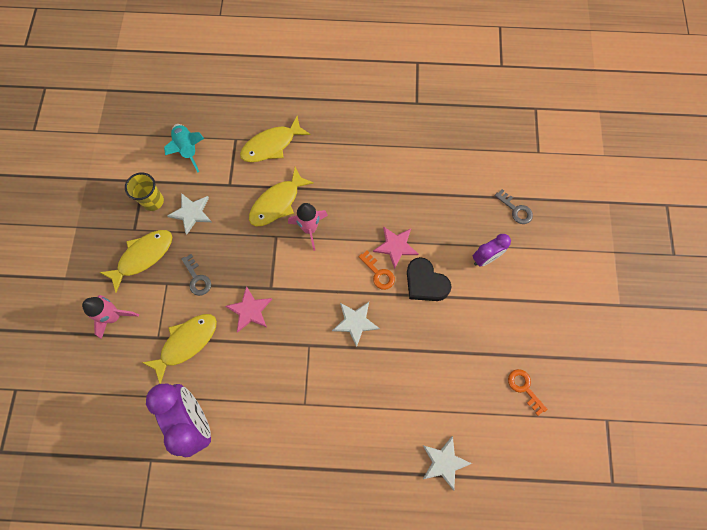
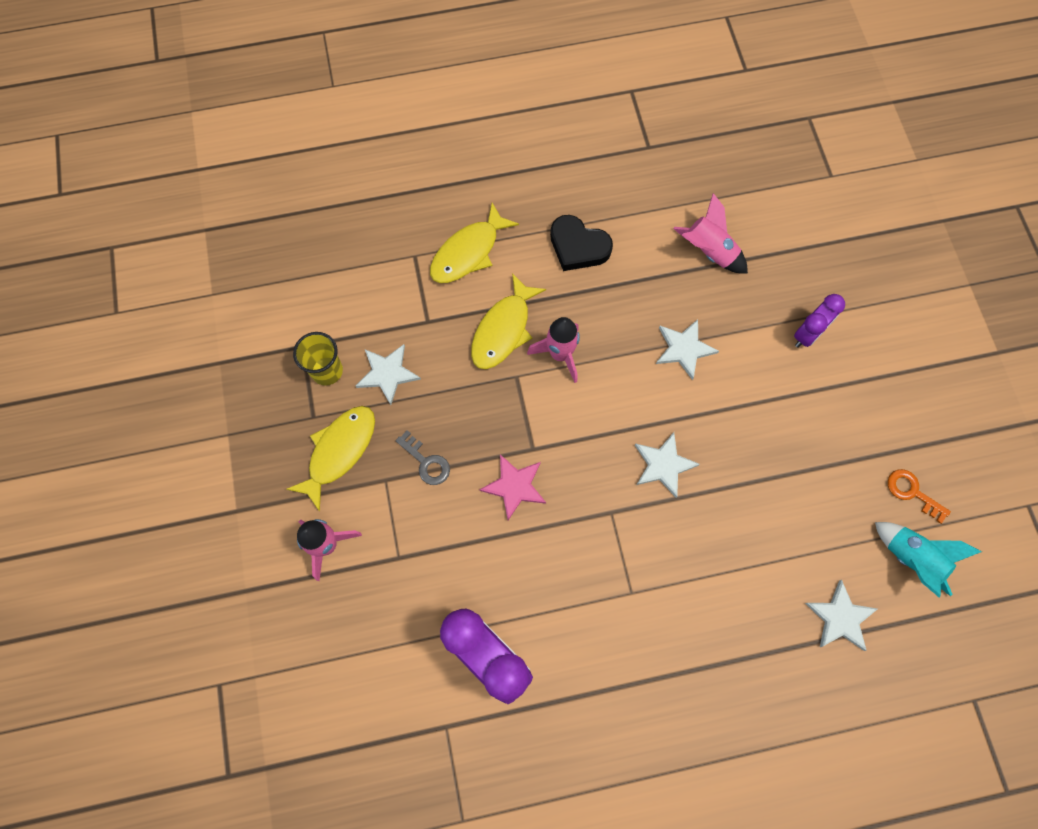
camera: 15 degrees left, 0 degrees up
(186, 343) = (441, 554): yellow fish -> none
(188, 149) = (352, 286): turquoise rocket -> turquoise rocket (911, 559)
(378, 273) = (672, 391): orange key -> none
(395, 246) = (684, 349): pink star -> white star
(425, 282) = (739, 387): black heart -> black heart (578, 246)
(434, 184) = (709, 252): none -> pink rocket
(515, 209) = (826, 260): grey key -> none

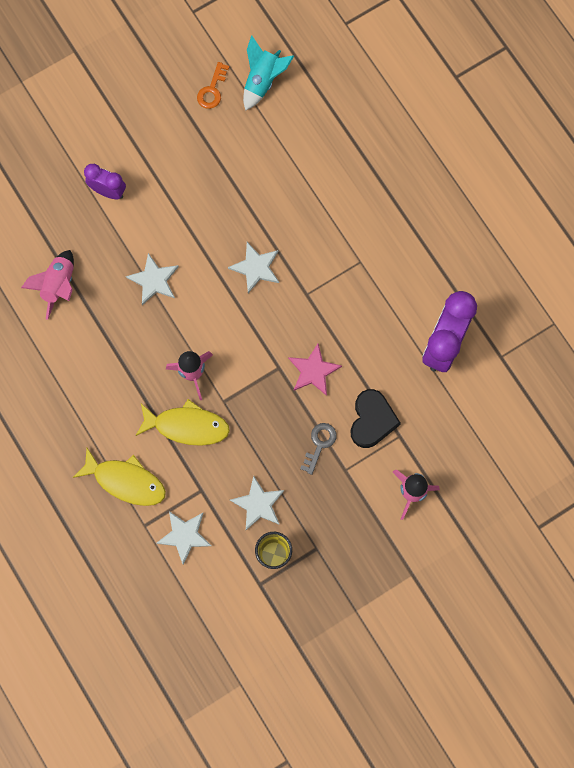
camera: 110 degrees left, 5 degrees up
(339, 451) = (336, 515): yellow fish -> none
(578, 246) = (89, 392): black heart -> black heart (372, 420)
(840, 618) = (323, 118): white star -> white star (185, 535)

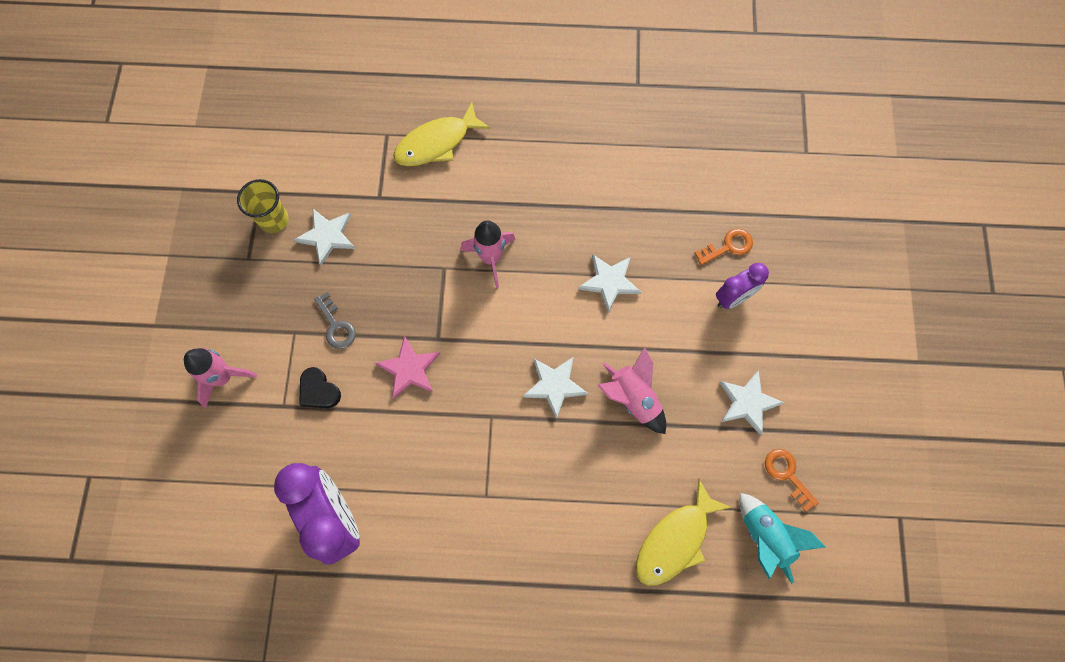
camera: 125 degrees right, 5 degrees down
(58, 285) = (663, 196): pink rocket -> pink rocket (633, 398)
(70, 217) = (728, 246): none -> orange key
(185, 535) = (351, 160): white star -> white star (747, 403)
(187, 426) = (446, 222): yellow fish -> yellow fish (675, 540)
(372, 420) = (319, 390): black heart -> black heart, size x0.66

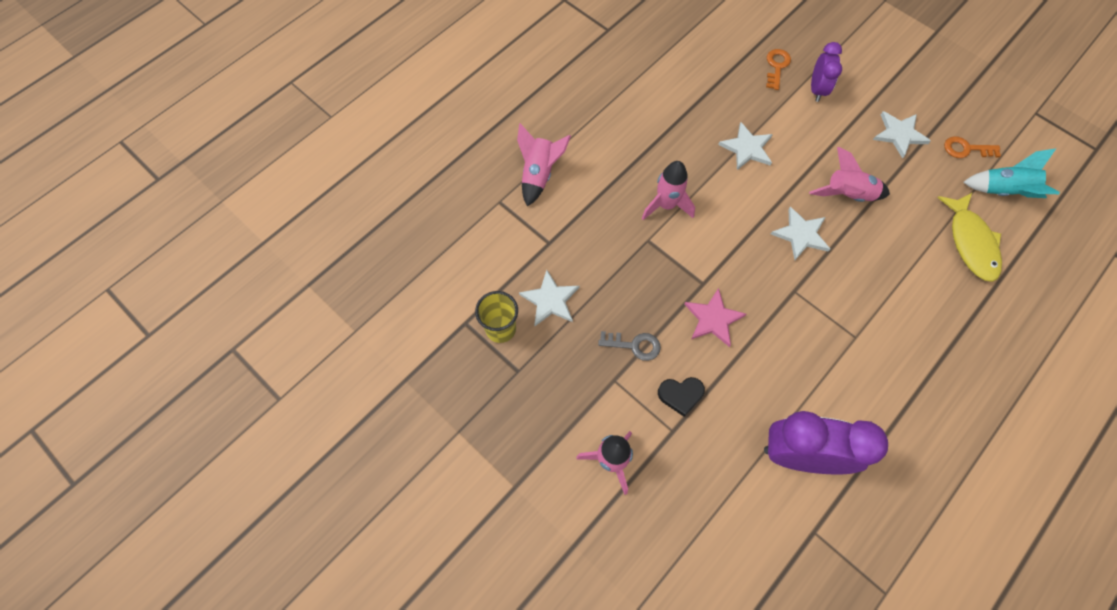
camera: 50 degrees left, 5 degrees down
(437, 143) = (539, 174): yellow fish -> pink rocket

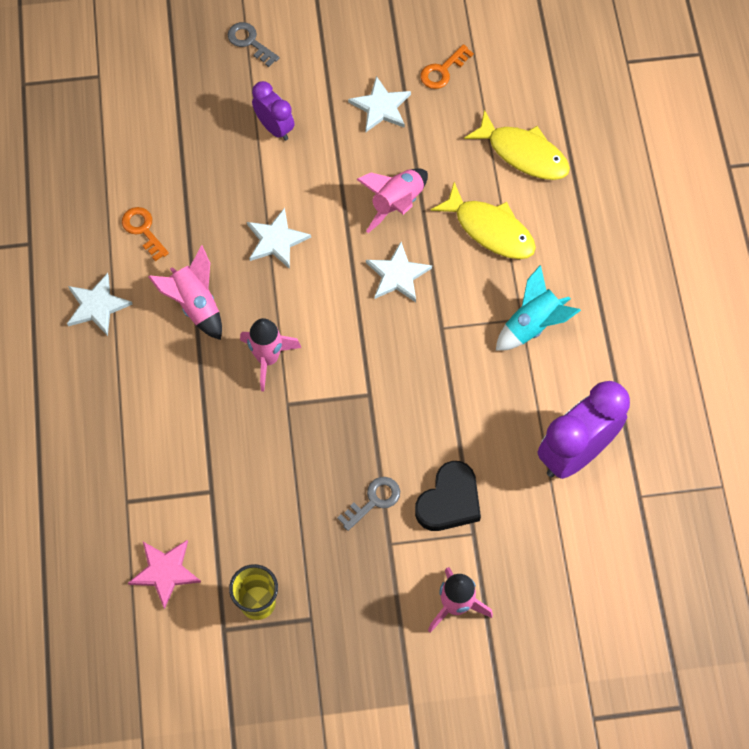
camera: 50 degrees left, 0 degrees up
(539, 174) = (131, 442): pink rocket -> pink rocket (195, 305)
(550, 300) = (268, 537): white star -> white star (97, 306)
(680, 395) = (449, 501): black heart -> black heart, size x1.50
(713, 319) = (407, 415): pink star -> pink star (165, 572)
(776, 67) = (219, 137): orange key -> orange key (143, 230)
(854, 34) = (250, 42): none -> grey key
(895, 265) = (490, 229): none -> yellow fish
(1002, 191) = (503, 84): turquoise rocket -> turquoise rocket (533, 325)

